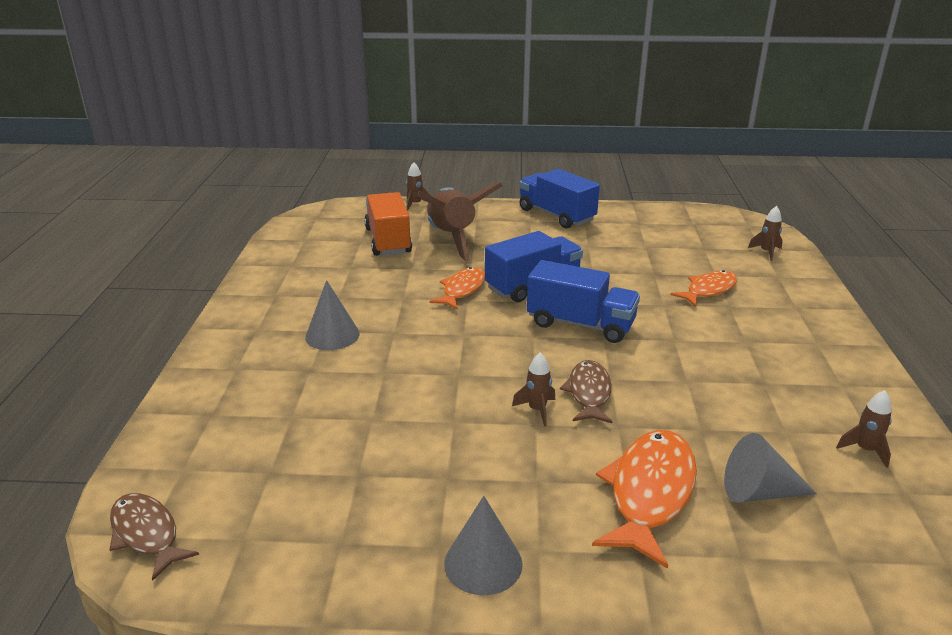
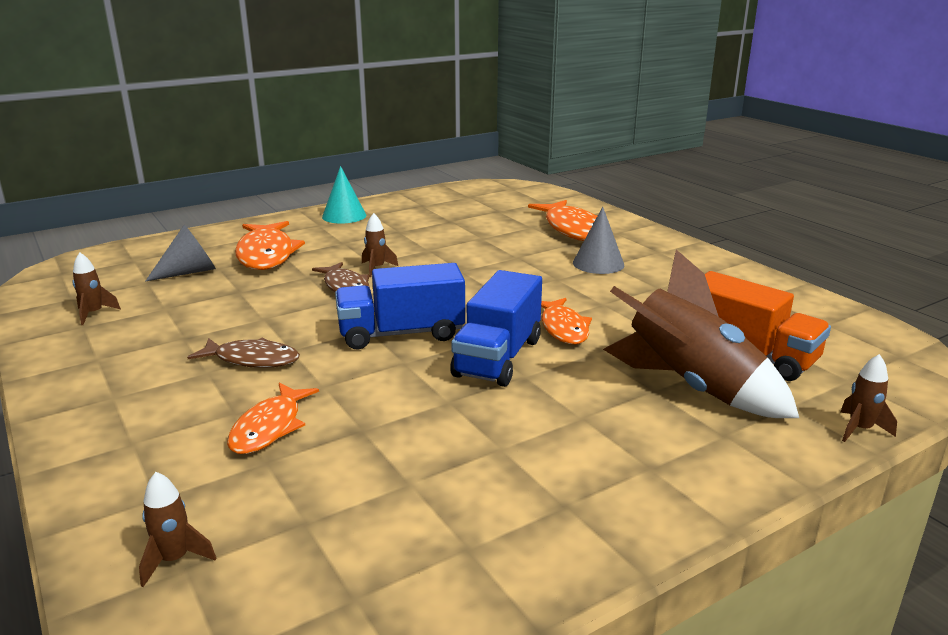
camera: 145 degrees right, 5 degrees down
(147, 534) = (513, 188): brown fish -> brown fish (252, 360)
(262, 391) = (573, 229): none -> orange fish
(483, 563) = (344, 216): grey cone -> turquoise cone
(556, 215) = (629, 501): blue truck -> none

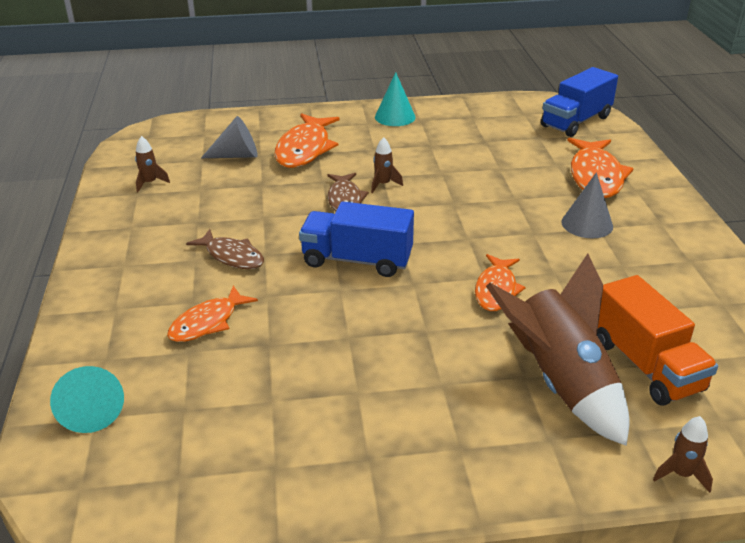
camera: 25 degrees right, 10 degrees up
(175, 559) = (92, 410): brown rocket -> turquoise cone
(498, 357) = (417, 305): blue truck -> blue truck (576, 121)

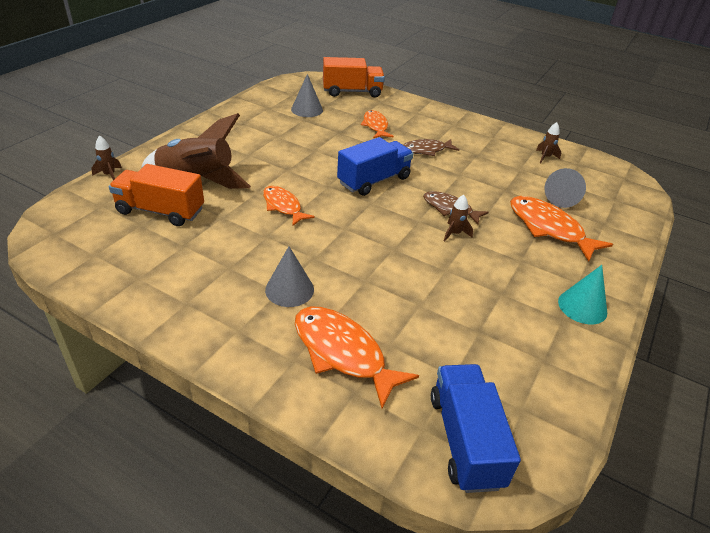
camera: 125 degrees right, 5 degrees up
(92, 410) = (352, 92): turquoise cone -> orange truck
(229, 418) = (307, 109): none -> grey cone

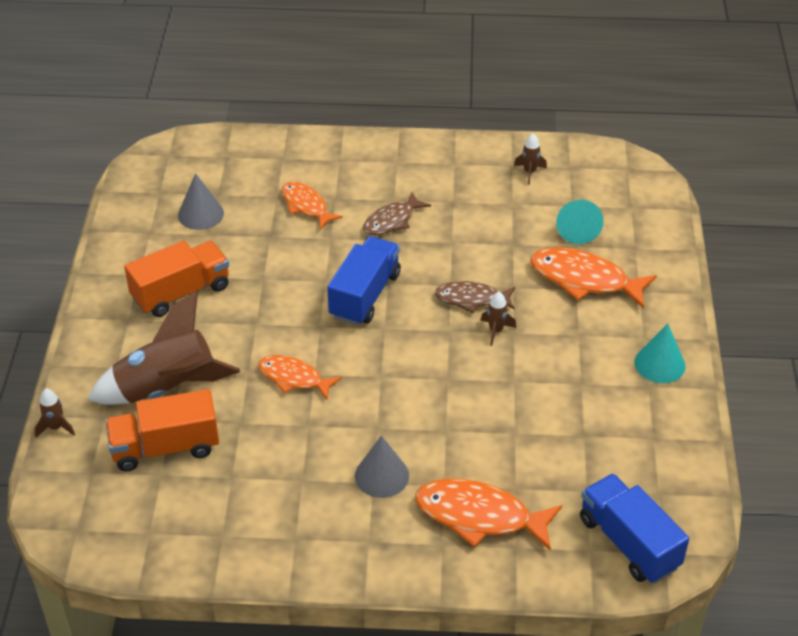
camera: 25 degrees left, 5 degrees up
(352, 92) = (233, 155): orange truck -> orange truck (181, 292)
(562, 198) = (577, 229): grey cone -> turquoise cone

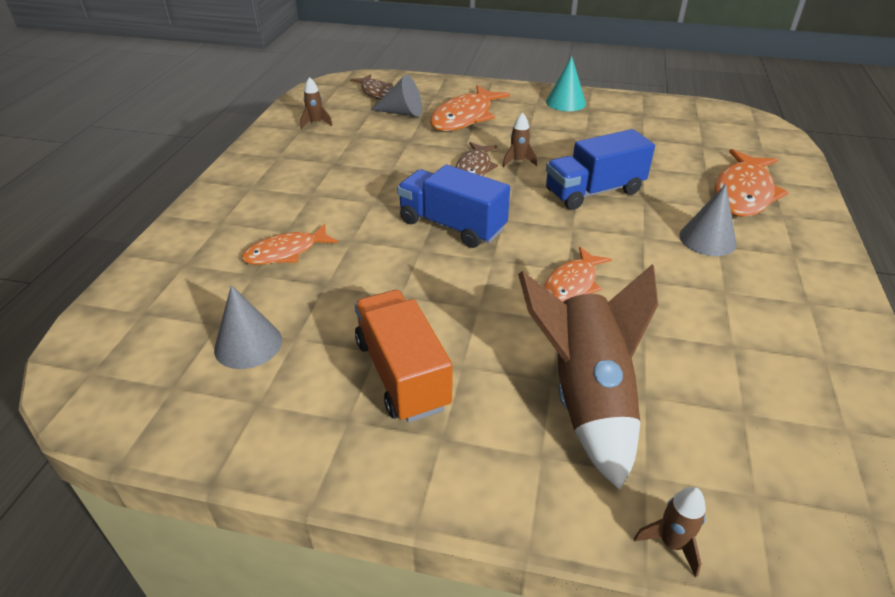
camera: 80 degrees left, 5 degrees down
(165, 447) = (695, 405): orange truck -> none
(392, 221) = (343, 199): brown fish -> brown fish (377, 93)
(577, 229) = (402, 113): turquoise cone -> grey cone
(629, 543) = (750, 136): blue truck -> blue truck (594, 192)

